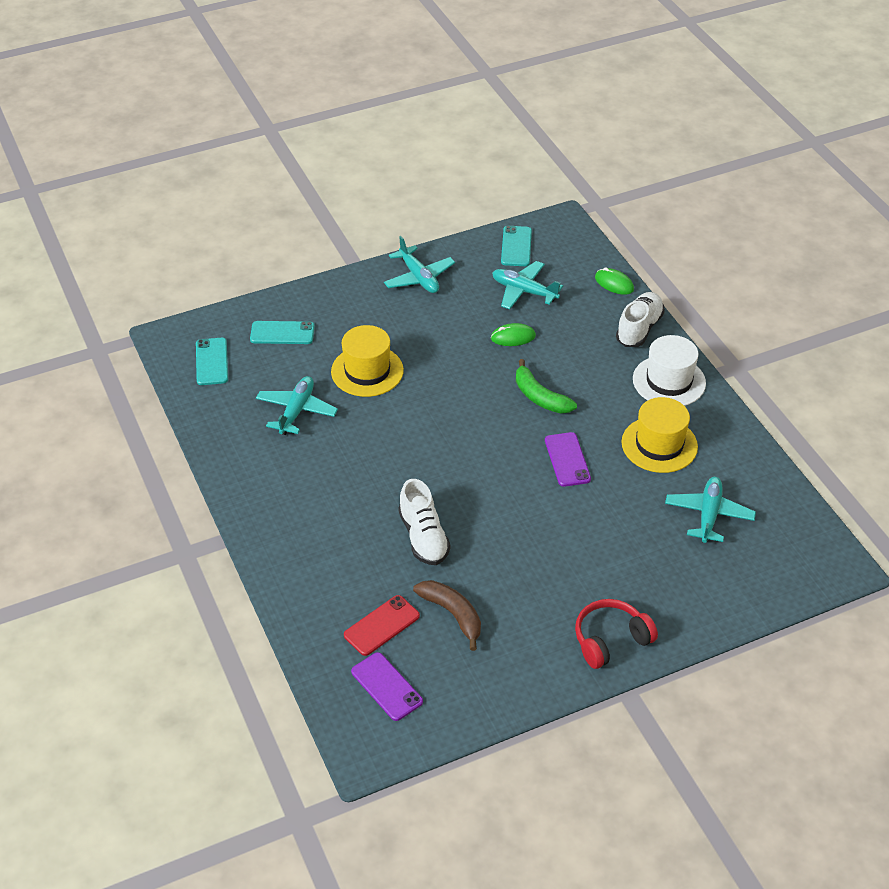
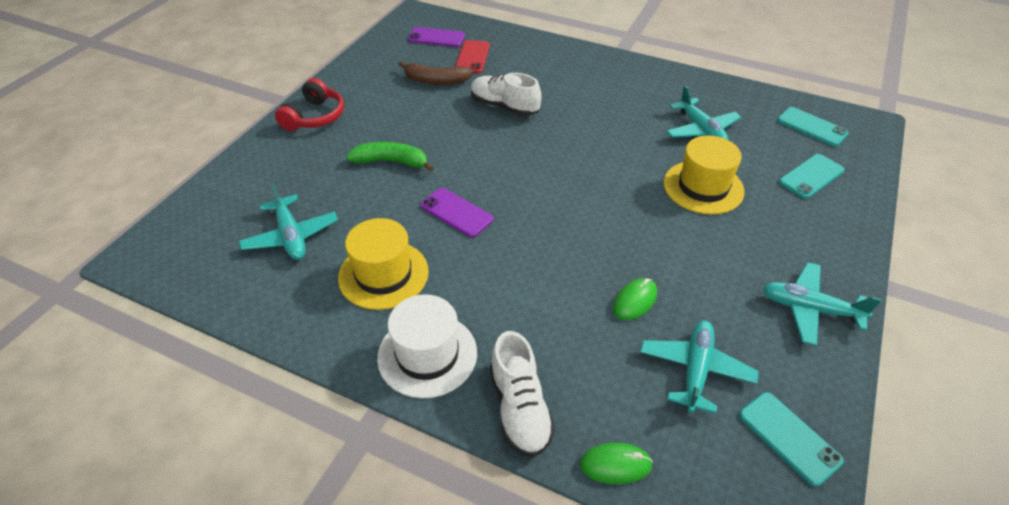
camera: 140 degrees right, 0 degrees up
(524, 291) = (695, 370): turquoise plane -> turquoise plane turned 60 degrees counterclockwise
(540, 397) = (538, 253): green banana -> green banana (391, 162)

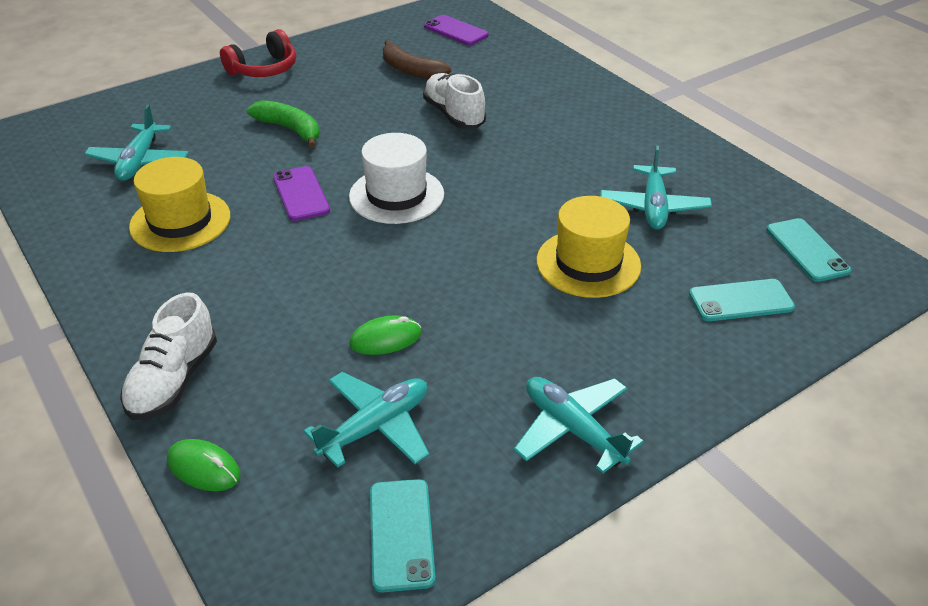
camera: 30 degrees right, 5 degrees down
(427, 355) = (145, 301): white hat -> white hat (396, 195)
(472, 57) = (473, 59): red phone -> none

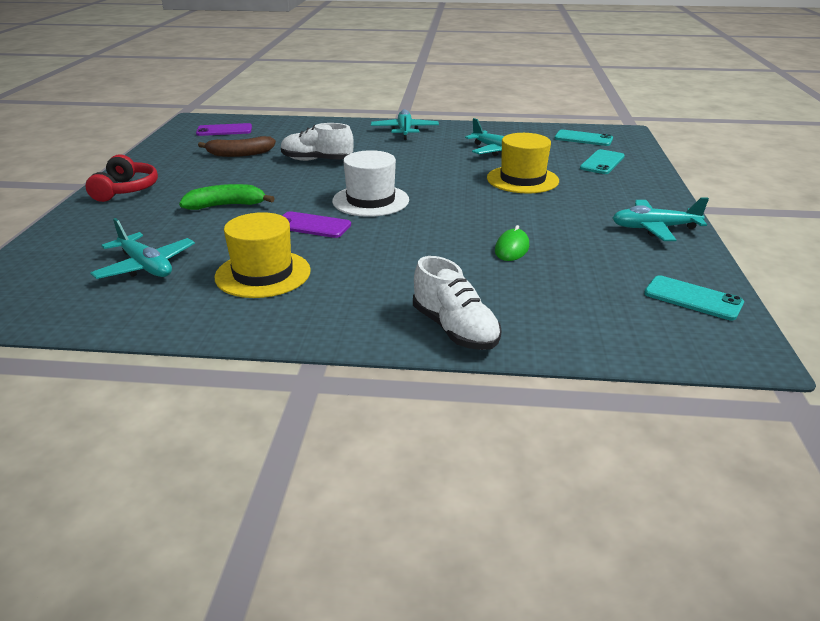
camera: 50 degrees left, 10 degrees down
(204, 468) = (565, 344): green mouse -> none
(375, 427) = (591, 277): turquoise plane -> turquoise plane (404, 131)

